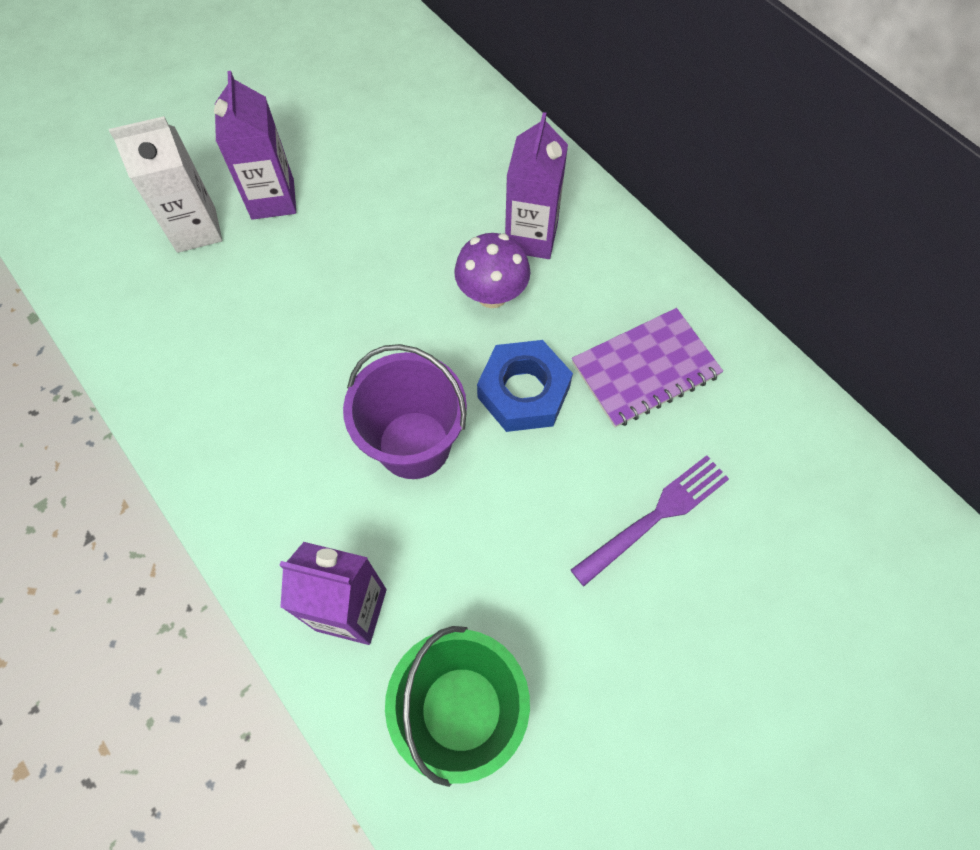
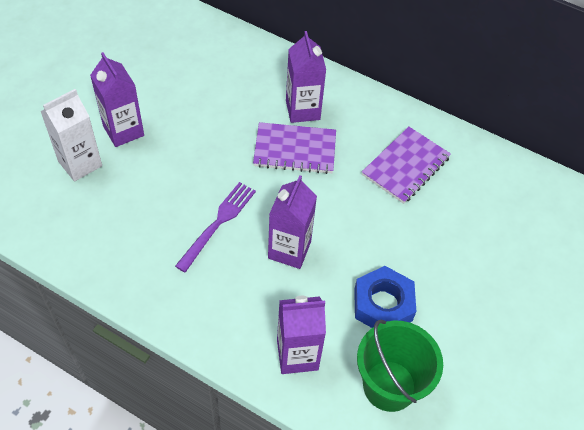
camera: 25 degrees left, 10 degrees down
(414, 444) = (289, 250): purple bucket -> purple carton
(492, 294) = (295, 150): purple mushroom -> purple notebook
(523, 392) = (341, 200): blue nut -> blue nut (383, 304)
(656, 515) = (449, 244): purple fork -> purple fork (218, 222)

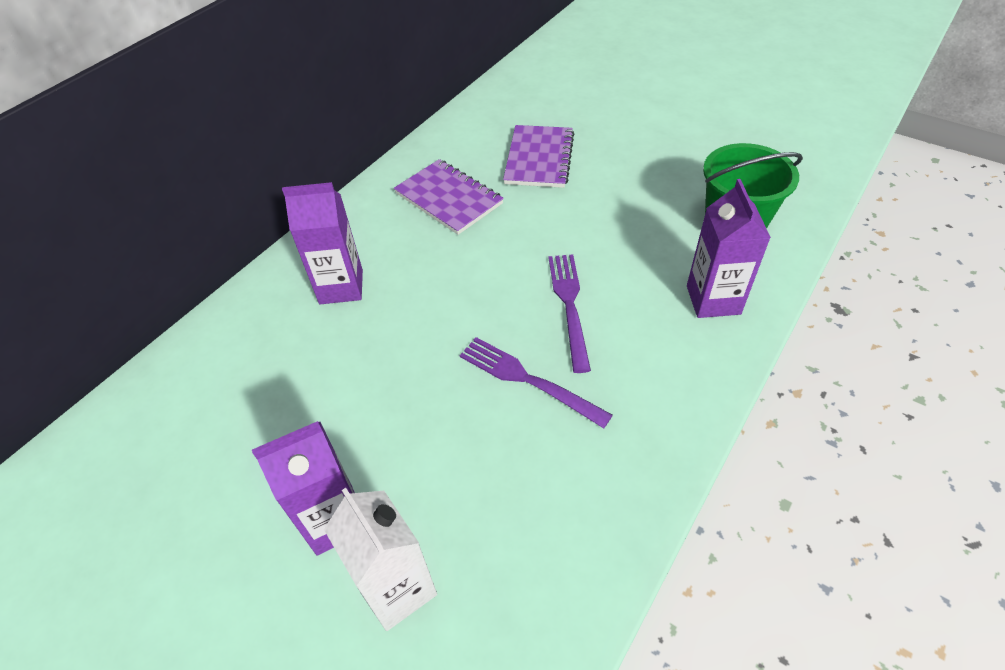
camera: 80 degrees left, 5 degrees down
(289, 250) = (569, 304): purple carton -> purple fork
(295, 150) = (409, 296): purple notebook -> purple notebook (539, 158)
(383, 304) = (637, 227): blue nut -> none

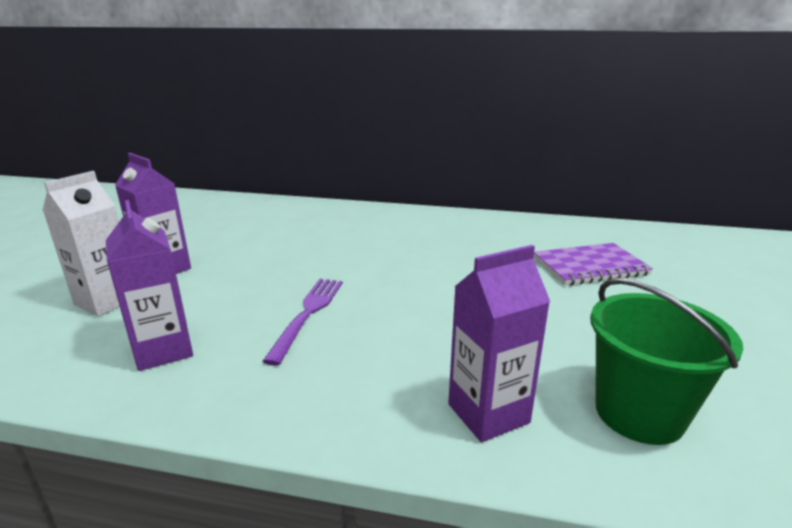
camera: 65 degrees right, 25 degrees down
(341, 287) = (363, 227): purple carton -> purple carton (163, 350)
(448, 198) = (489, 241): purple notebook -> none
(569, 304) = (409, 317): purple fork -> none

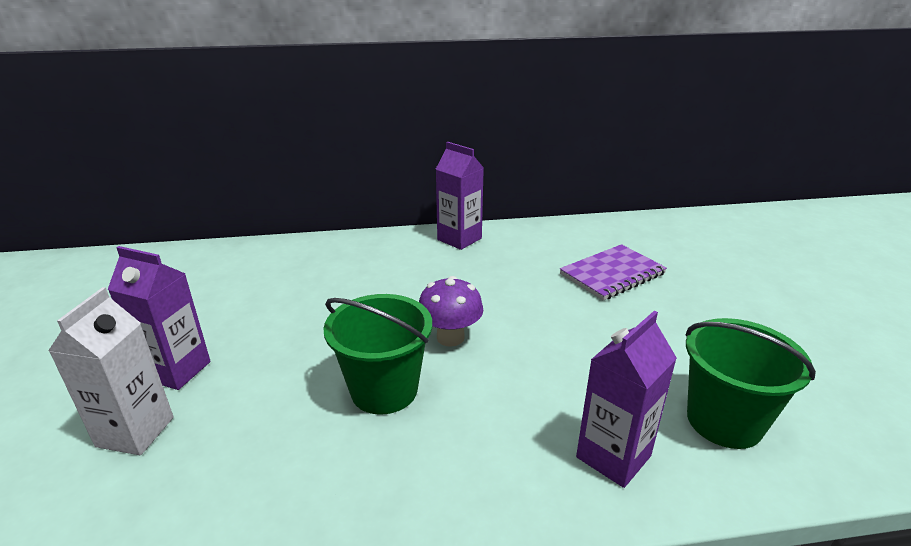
camera: 20 degrees left, 5 degrees up
(163, 350) = (255, 477): purple carton -> purple carton (459, 239)
(308, 313) = (384, 390): purple fork -> green bucket
(393, 287) = (450, 337): none -> purple mushroom

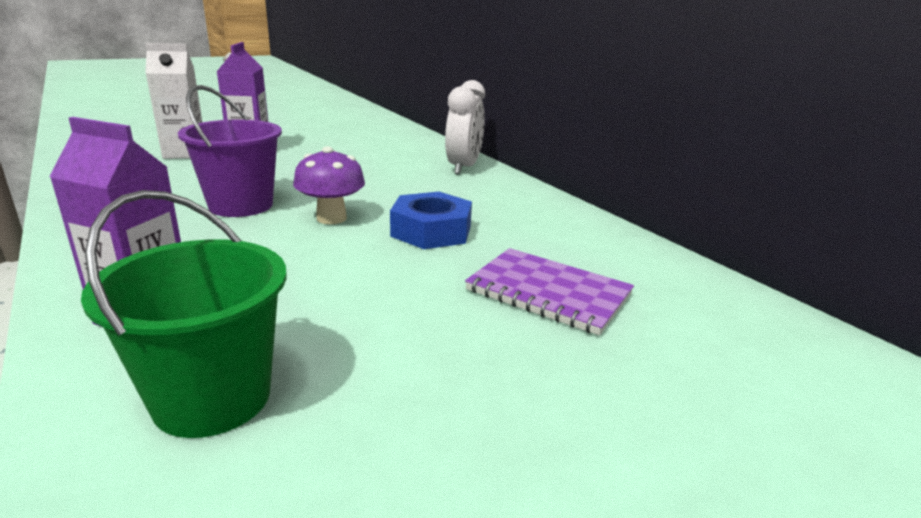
camera: 65 degrees right, 5 degrees down
(364, 248) = (463, 167): none -> white clock
(384, 390) = (241, 205): green bucket -> purple bucket
(459, 239) = (531, 199): purple carton -> none
(501, 294) = (431, 231): none -> blue nut

